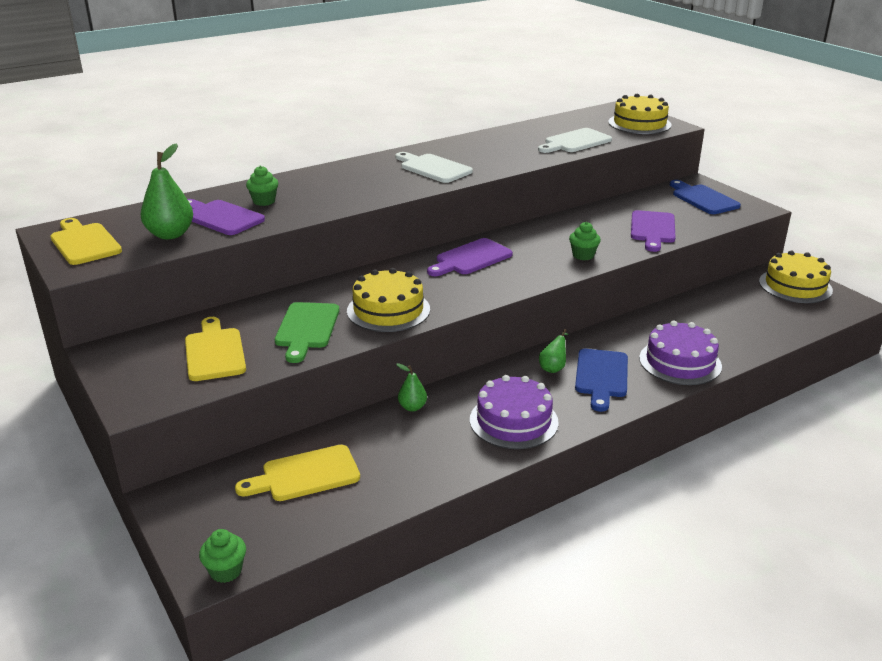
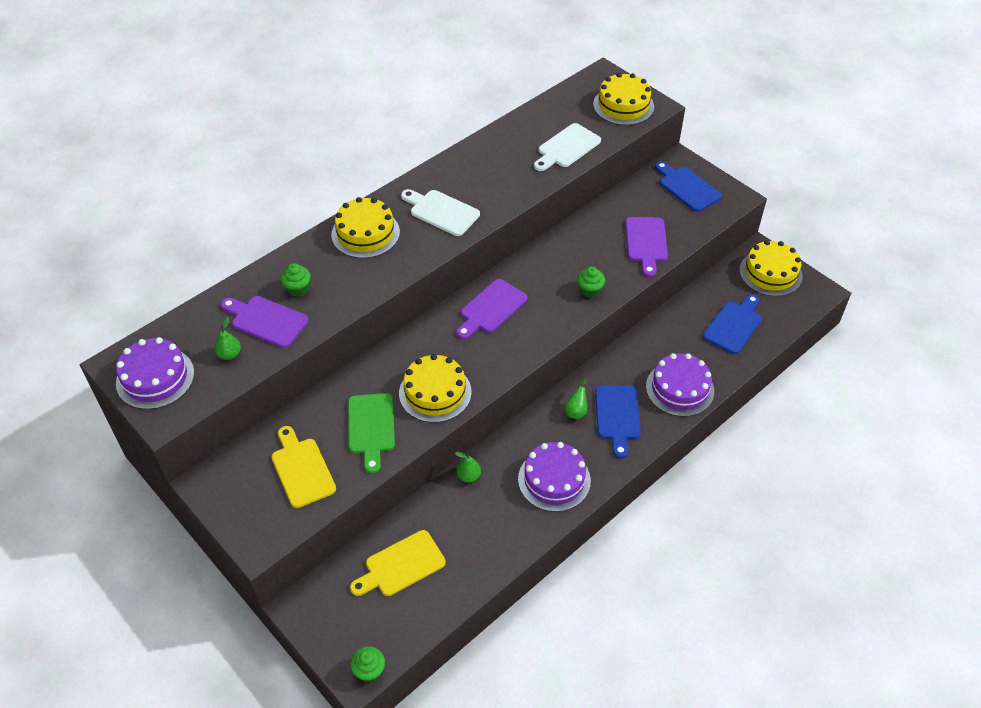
camera: 10 degrees left, 20 degrees up
(84, 243) = (155, 378): yellow cutting board -> purple cake
(170, 234) = (229, 354): green pear -> green pear, size x0.55
(350, 175) = (365, 233): none -> yellow cake
(750, 319) = (734, 325): none -> blue cutting board

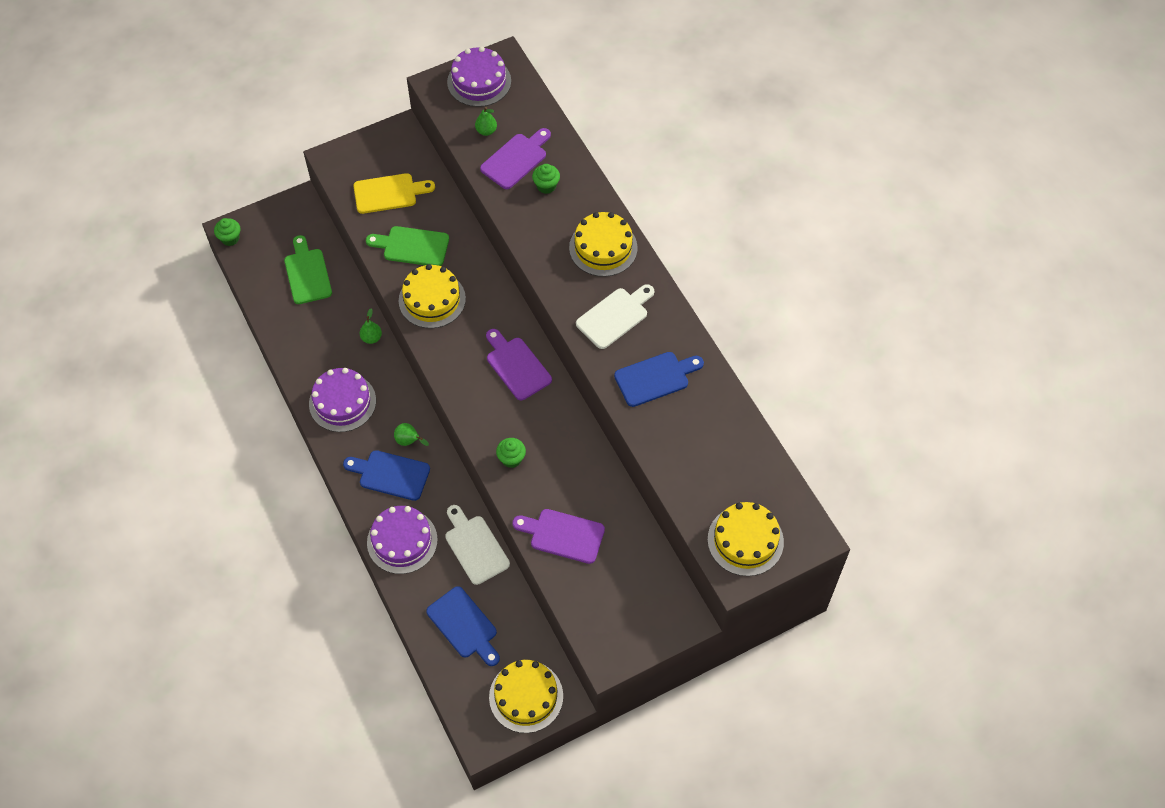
camera: 105 degrees right, 10 degrees up
(401, 565) = (307, 273): yellow cutting board -> green cutting board
(567, 147) = (684, 457): white cutting board -> white cutting board (475, 546)
(687, 187) = (638, 610): blue cutting board -> blue cutting board (655, 378)

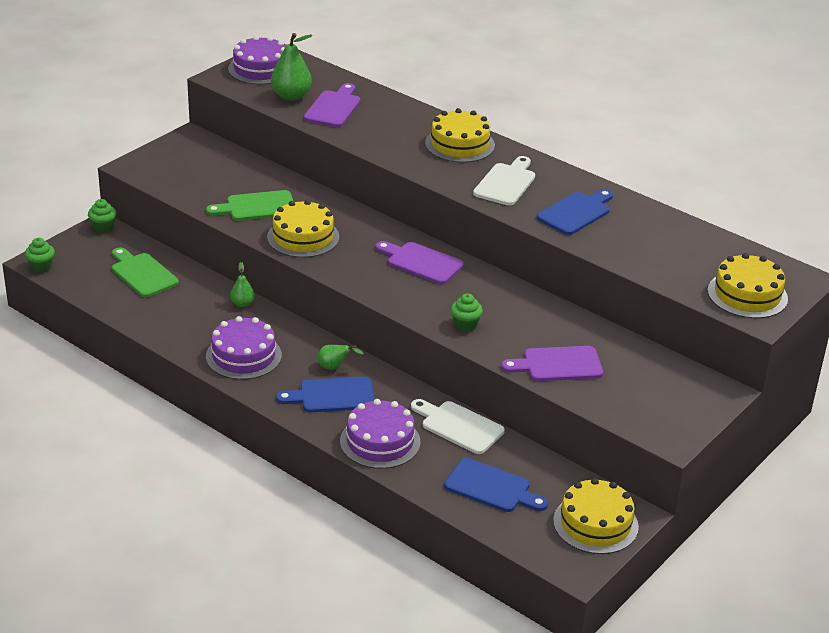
camera: 25 degrees left, 25 degrees down
(389, 193) = (207, 178): yellow cutting board -> none
(486, 131) = (291, 96): green pear -> green pear, size x1.80
(546, 186) = (375, 118): green cupcake -> green cupcake (103, 227)

